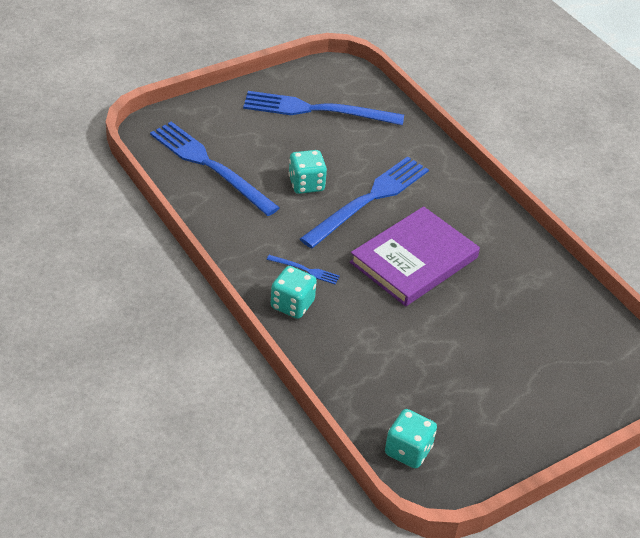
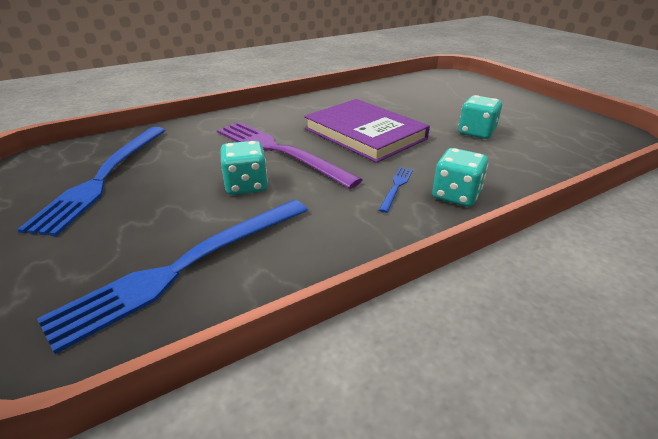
camera: 85 degrees left, 10 degrees down
(369, 200) = (278, 151): blue fork -> purple fork
(408, 450) = (597, 143): turquoise dice -> turquoise dice (476, 132)

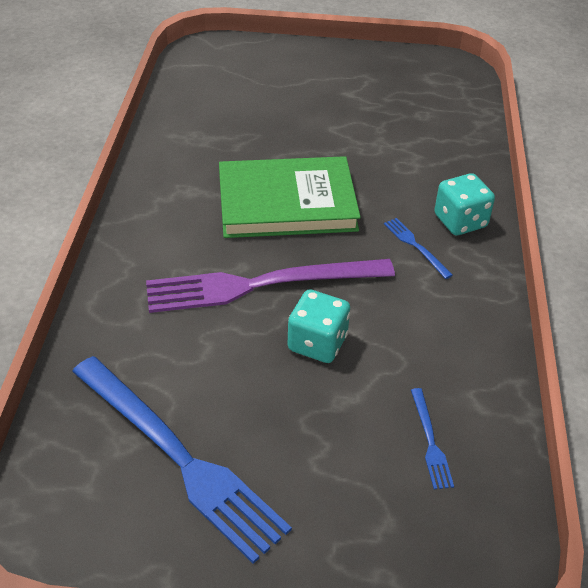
camera: 55 degrees left, 10 degrees up
(185, 267) = (430, 441): blue fork -> blue fork, size x0.41
(365, 134) = (287, 202): purple book -> green book
(476, 132) = (364, 134): turquoise dice -> none

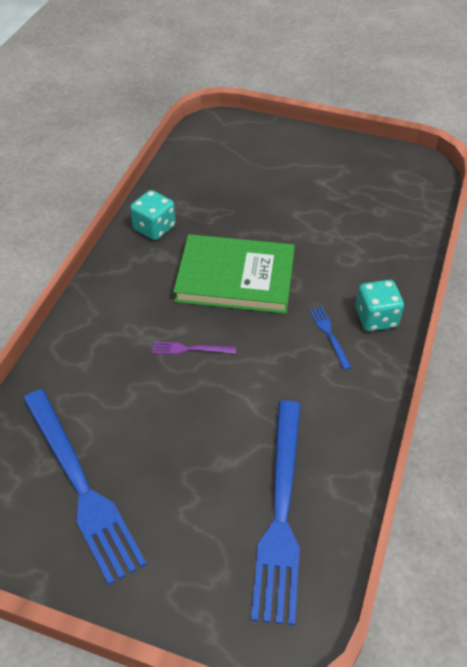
camera: 15 degrees right, 5 degrees up
(261, 285) = (190, 349): purple fork -> purple fork, size x0.41
(317, 343) = (219, 409): turquoise dice -> turquoise dice (154, 228)
(430, 441) = (281, 513): blue fork -> blue fork, size x2.43

